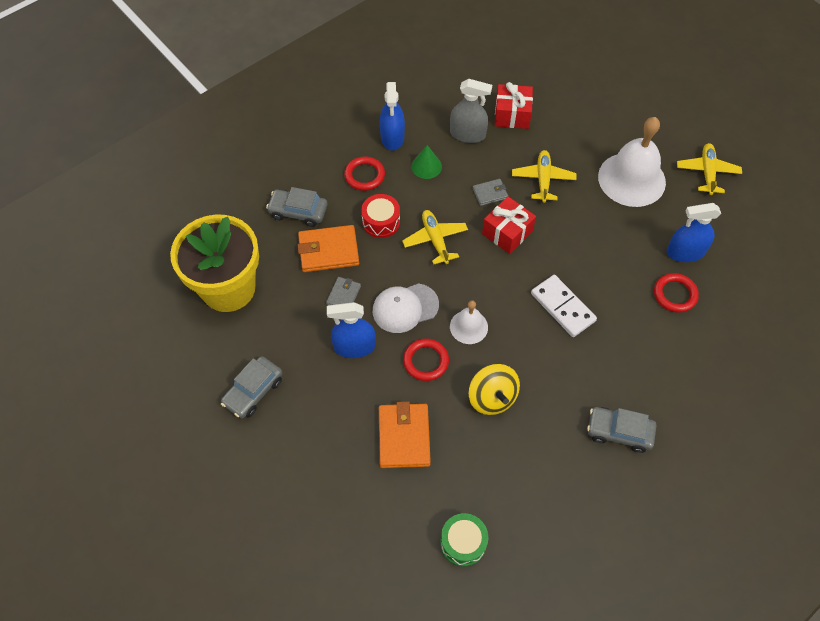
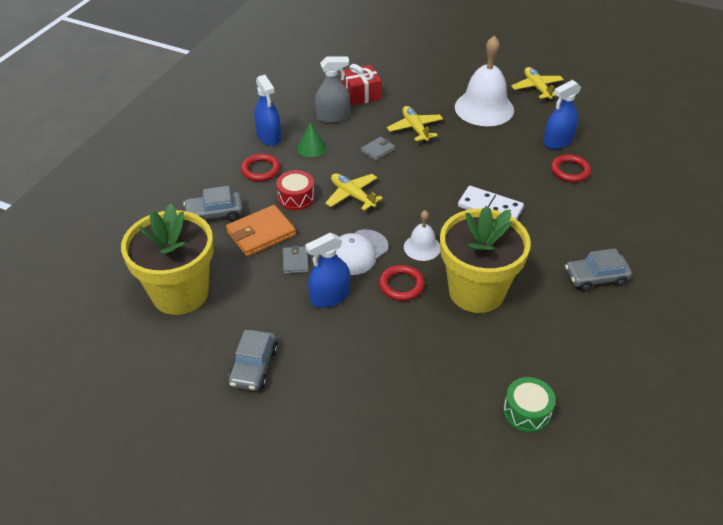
camera: 25 degrees left, 15 degrees down
(404, 437) = (419, 349): orange wallet -> none
(492, 397) = (476, 291): yellow spinning top -> yellow flower pot
(507, 232) = (410, 172): red gift -> none

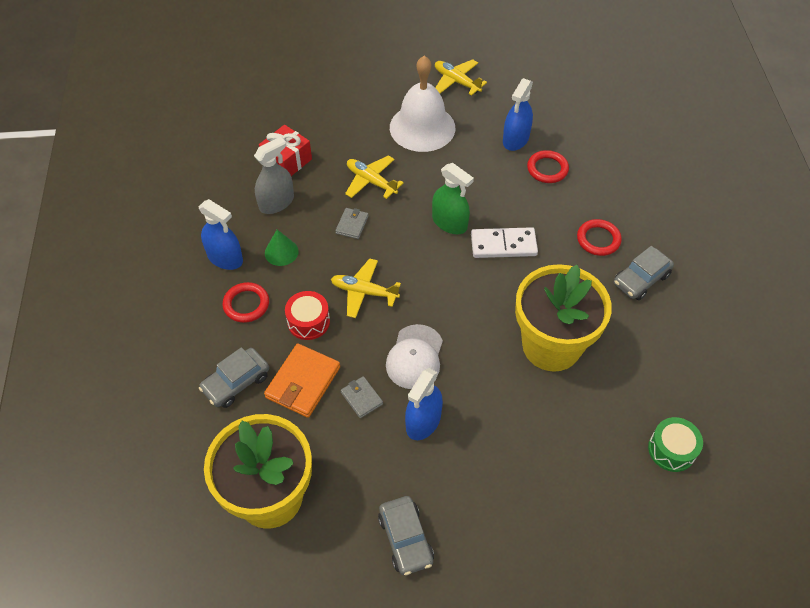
camera: 30 degrees left, 10 degrees up
(401, 285) = (480, 373): red ring -> red ring (598, 239)
(422, 247) = (471, 321): white bell -> none
(456, 177) = (449, 223): none -> green spray bottle

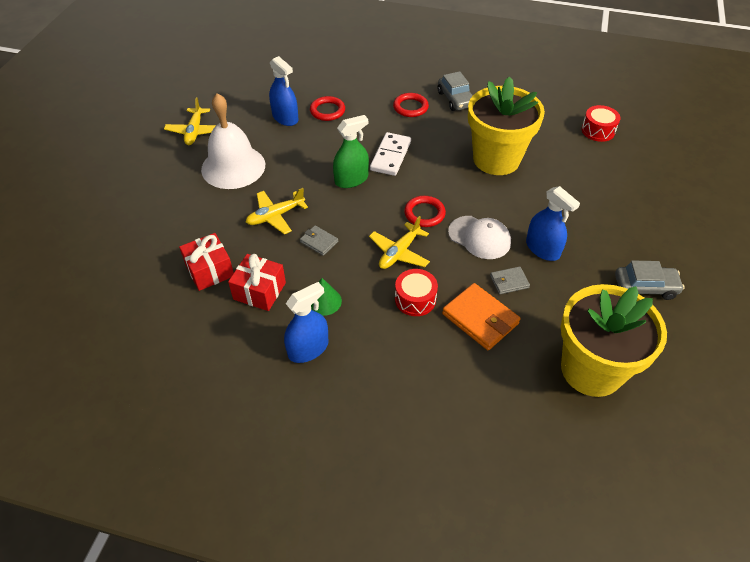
camera: 70 degrees left, 5 degrees down
(236, 382) = (463, 370): grey car -> none
(246, 304) = (375, 343): red ring -> red ring (424, 213)
(276, 202) = (259, 291): grey spray bottle -> red gift
(457, 82) = (195, 131): yellow plane -> yellow plane turned 60 degrees counterclockwise
(671, 449) = (598, 130): green drum -> red drum

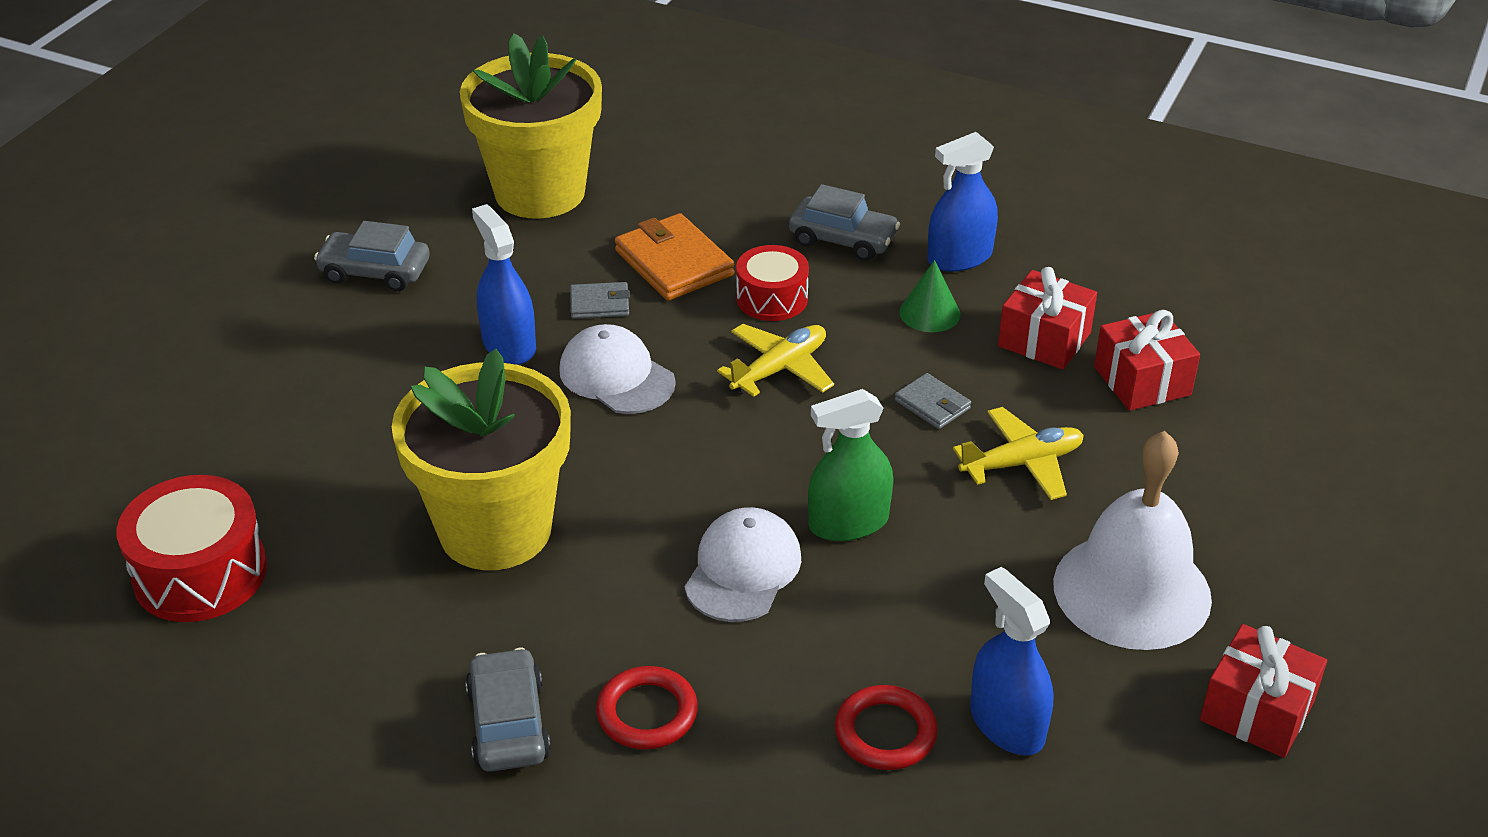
camera: 170 degrees left, 10 degrees down
(195, 131) = (1257, 711): yellow plane -> red gift
(383, 354) = (843, 240): none -> grey car
(390, 156) = (743, 570): white domino -> white cap
(424, 213) = (707, 431): red ring -> none
(598, 130) = (200, 573): red drum -> red drum, size x1.54

